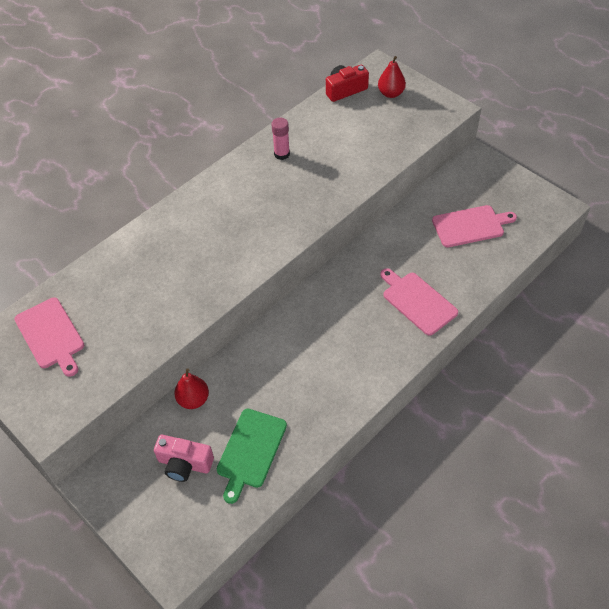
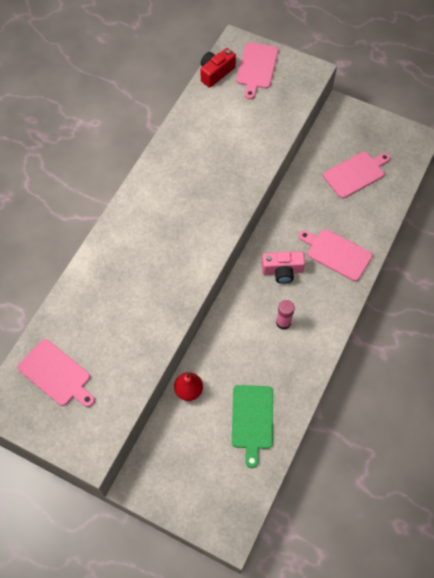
camera: 20 degrees left, 10 degrees up
(184, 464) = (204, 446): pink camera -> pink camera (282, 271)
(282, 154) = (185, 150): pink glue stick -> pink glue stick (283, 322)
(391, 93) = (256, 68): red pear -> pink cutting board

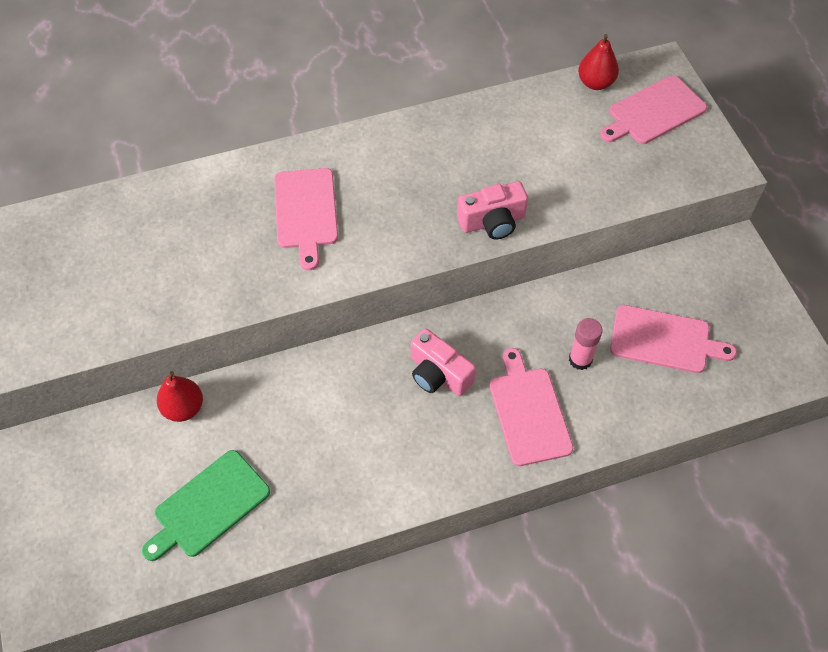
camera: 45 degrees right, 5 degrees down
(56, 374) = (54, 256): pink cutting board -> pink cutting board (306, 212)
(216, 73) = (595, 83): red camera -> red pear
(245, 178) = (492, 221): none -> pink camera
(283, 322) = (370, 432): pink glue stick -> pink glue stick (580, 359)

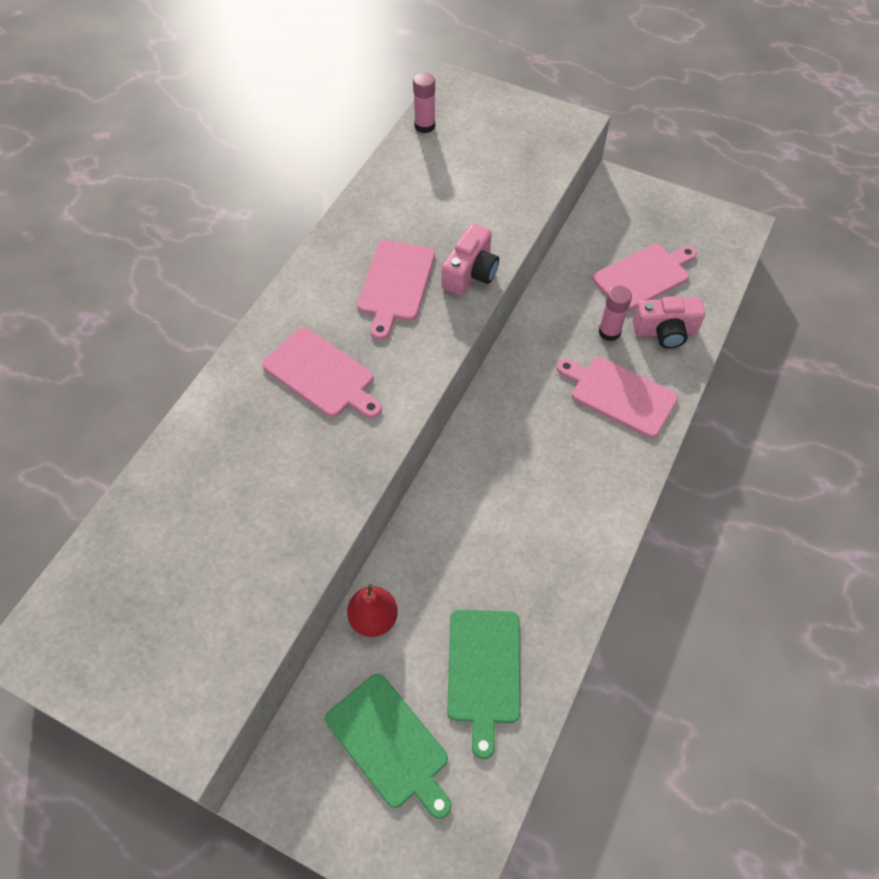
camera: 45 degrees left, 0 degrees up
(105, 492) = (389, 744): none -> green cutting board
(438, 374) = (531, 422): pink camera -> pink camera (665, 332)
(595, 83) = (424, 126): red pear -> pink glue stick
(653, 112) = (487, 119): pink cutting board -> pink cutting board (395, 284)

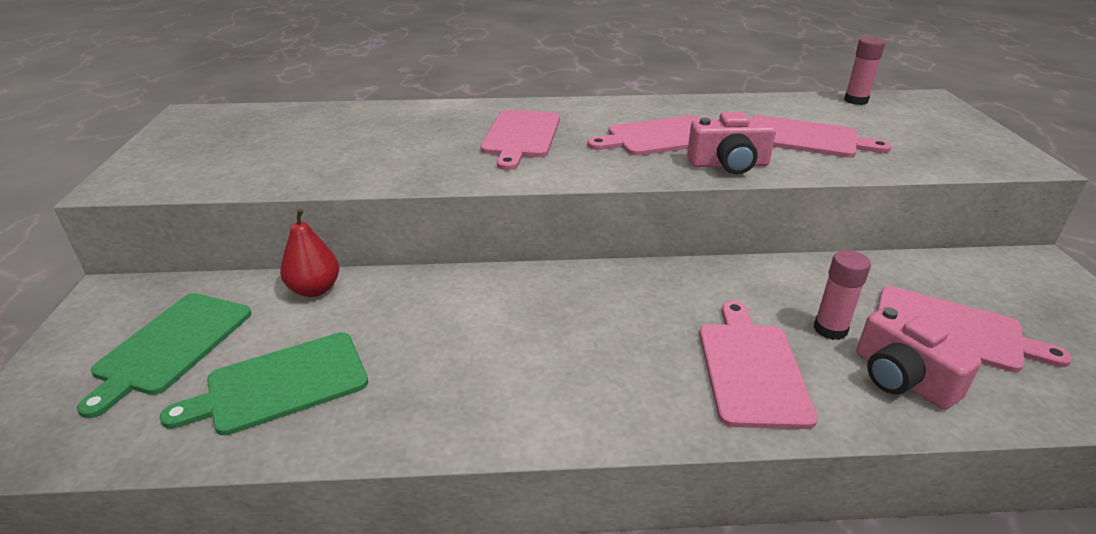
camera: 60 degrees right, 25 degrees down
(463, 201) = (806, 138): none -> pink cutting board

